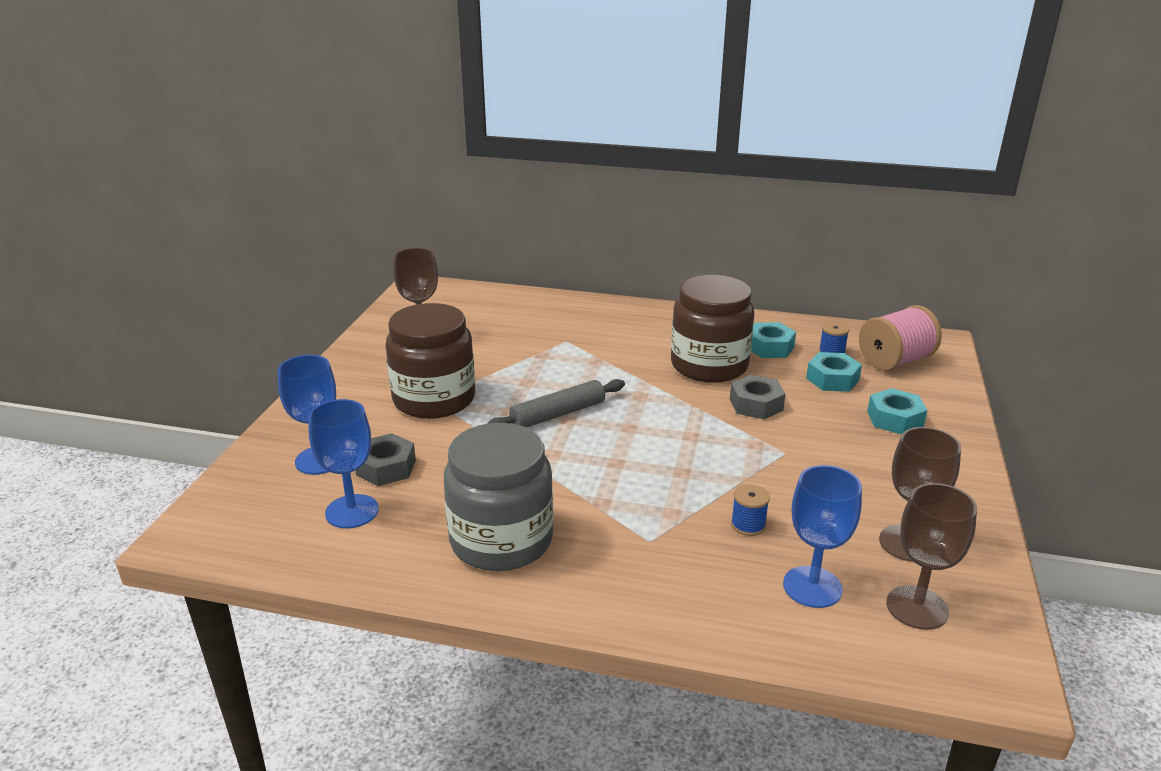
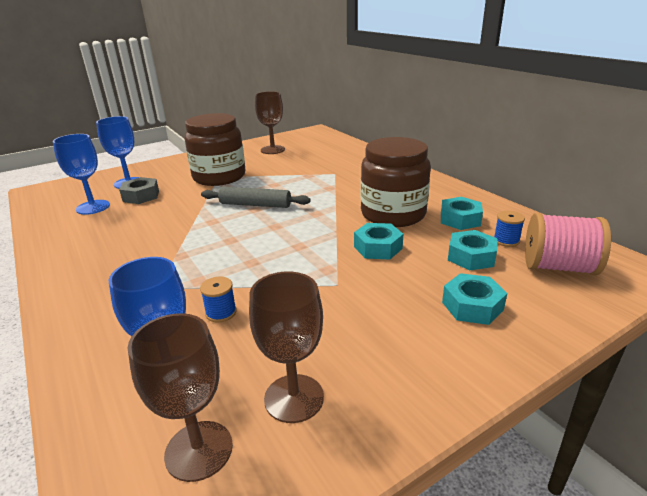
camera: 45 degrees right, 0 degrees up
(501, 540) = (106, 248): grey jar -> none
(756, 404) = (378, 247): grey nut -> turquoise nut

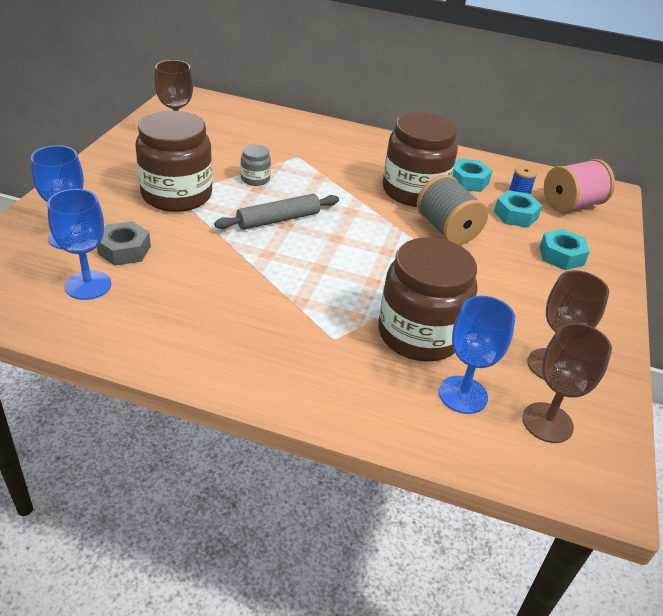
camera: 45 degrees left, 10 degrees up
(221, 312) = (419, 334): blue spool -> brown jar
(282, 179) = (255, 179): none -> grey jar
(378, 247) = (447, 230): turquoise nut -> grey spool

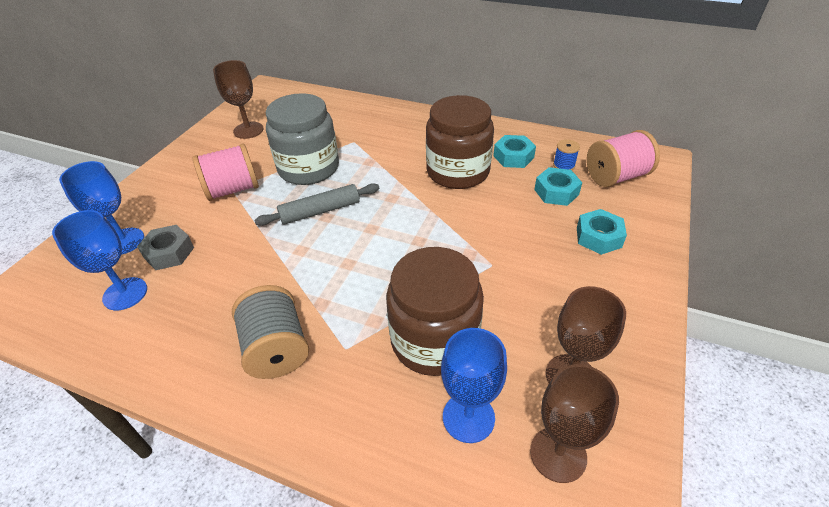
camera: 10 degrees right, 5 degrees up
(177, 195) = (232, 190): brown jar -> pink spool
(255, 179) = (308, 168): grey jar -> grey jar, size x2.28
(447, 230) = (483, 213): grey spool -> grey spool (276, 349)

